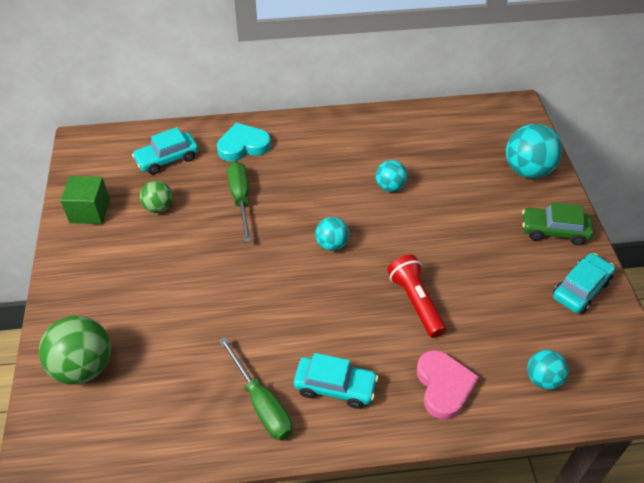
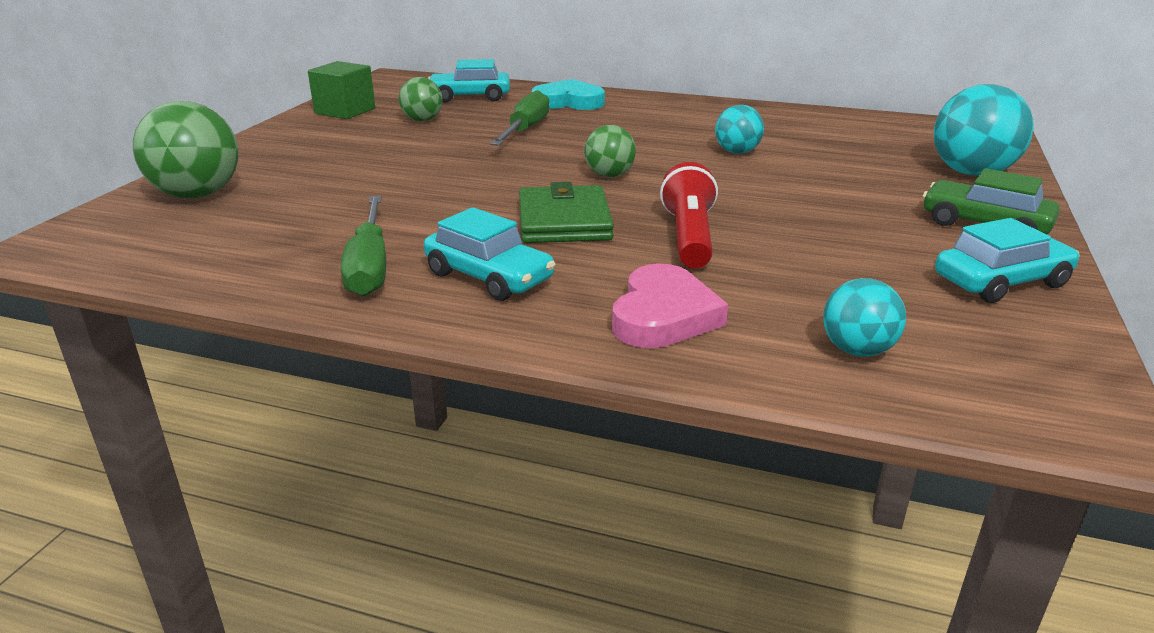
camera: 25 degrees right, 20 degrees down
(331, 244) = (609, 175): turquoise ball -> green ball
(338, 310) = (564, 221): none -> green wallet

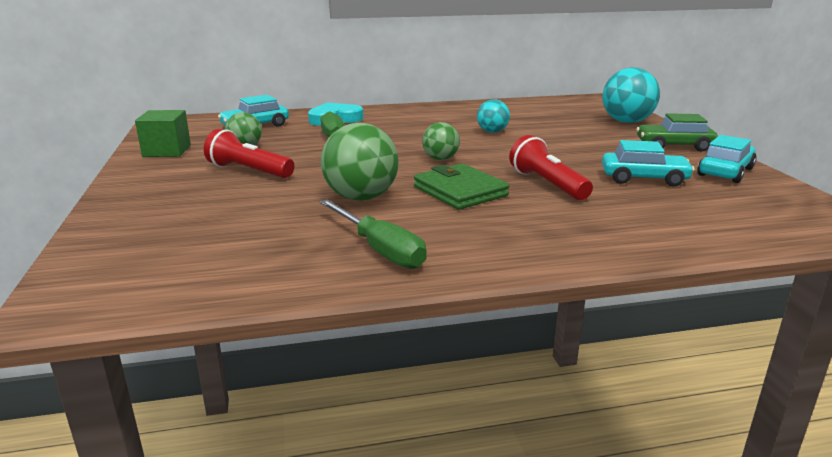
camera: 30 degrees left, 5 degrees down
(197, 195) = (142, 235): green ball -> green ball (361, 197)
(384, 148) = (249, 171): none -> red flashlight
(489, 277) = (472, 235): turquoise car -> turquoise car (644, 178)
(663, 315) = (607, 230): pink heart -> none
(857, 350) = (723, 221): turquoise ball -> none

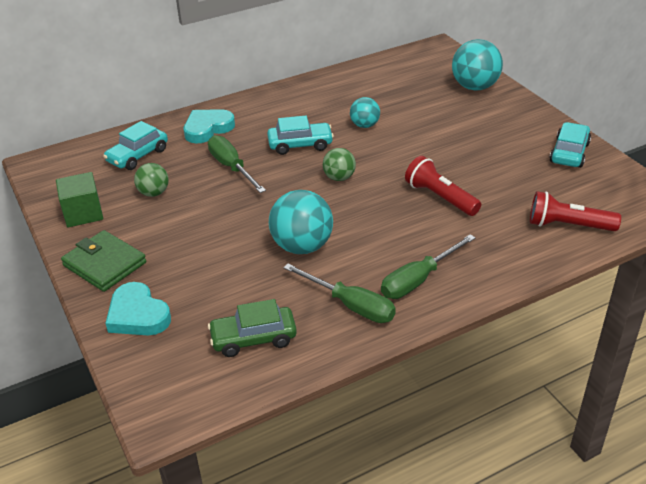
camera: 15 degrees left, 15 degrees up
(135, 220) = (138, 315): none -> turquoise heart
(249, 171) = (183, 229): red flashlight -> red flashlight (568, 225)
(361, 197) = (302, 246): green ball -> turquoise ball
(460, 191) = (376, 221): green wallet -> green wallet (104, 264)
(480, 241) = (418, 280): none -> green screwdriver
(644, 178) = (511, 175): turquoise car -> turquoise car (300, 145)
(674, 146) = (523, 121): green car -> green car (253, 338)

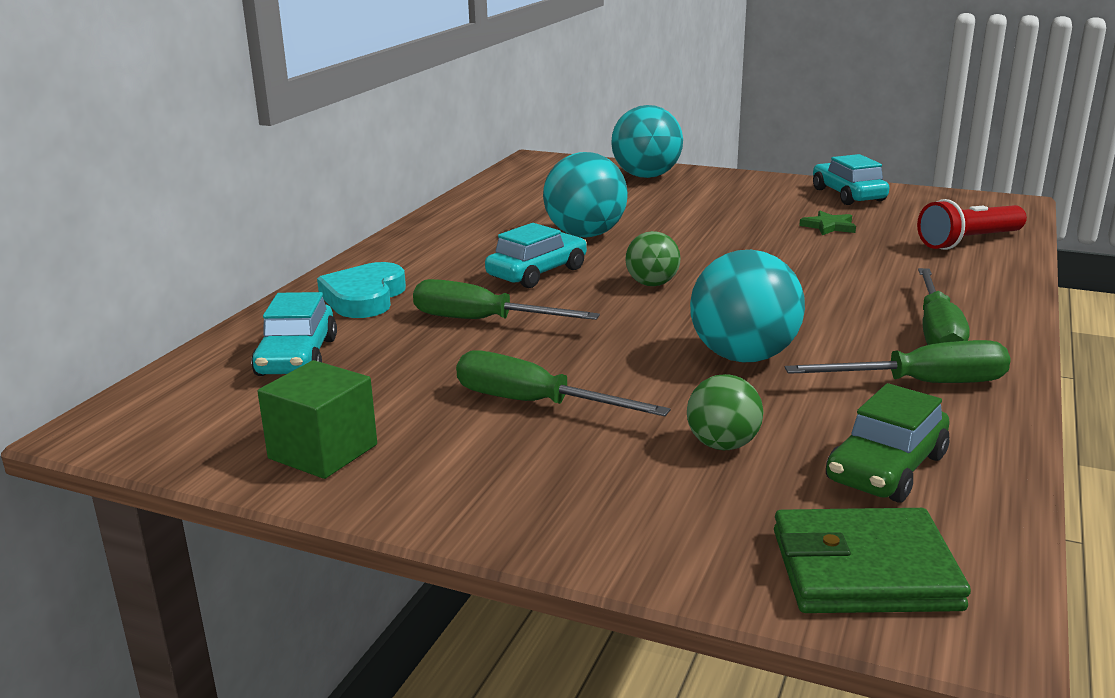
camera: 40 degrees left, 15 degrees down
(104, 264) = (487, 493): green wallet -> green wallet (864, 570)
(138, 315) = (670, 525): turquoise heart -> none
(154, 193) = (409, 385): green ball -> green ball (722, 445)
(182, 228) = (534, 403): none -> green screwdriver
(364, 125) = (585, 235): turquoise ball -> turquoise ball, size x1.73
(440, 197) = (803, 262): red flashlight -> none
(506, 175) = (829, 226): none -> green star

